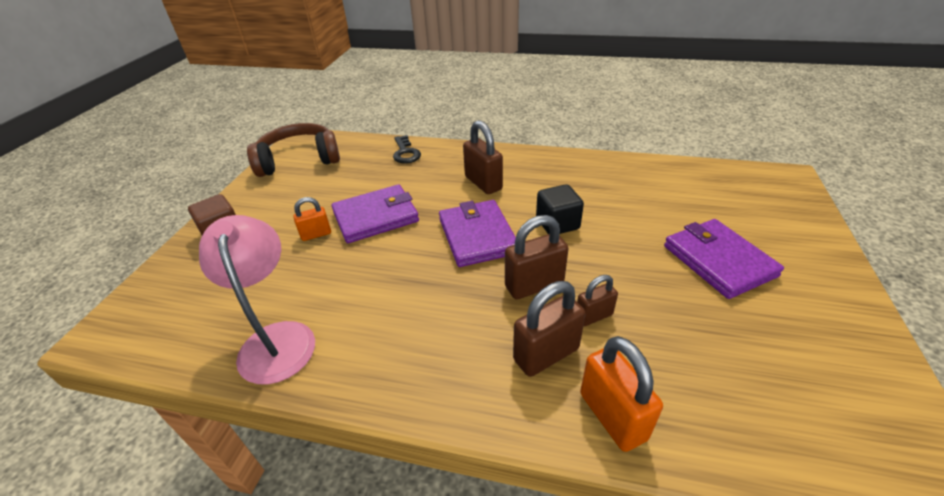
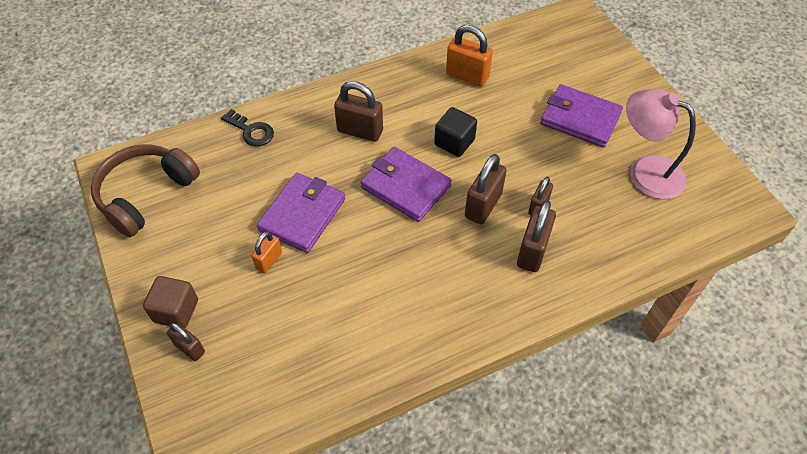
camera: 40 degrees left, 15 degrees up
(196, 261) = (189, 348): none -> brown padlock
(276, 338) = (346, 357): pink lamp -> pink lamp (645, 172)
(612, 416) = (596, 266): orange padlock -> orange padlock (467, 76)

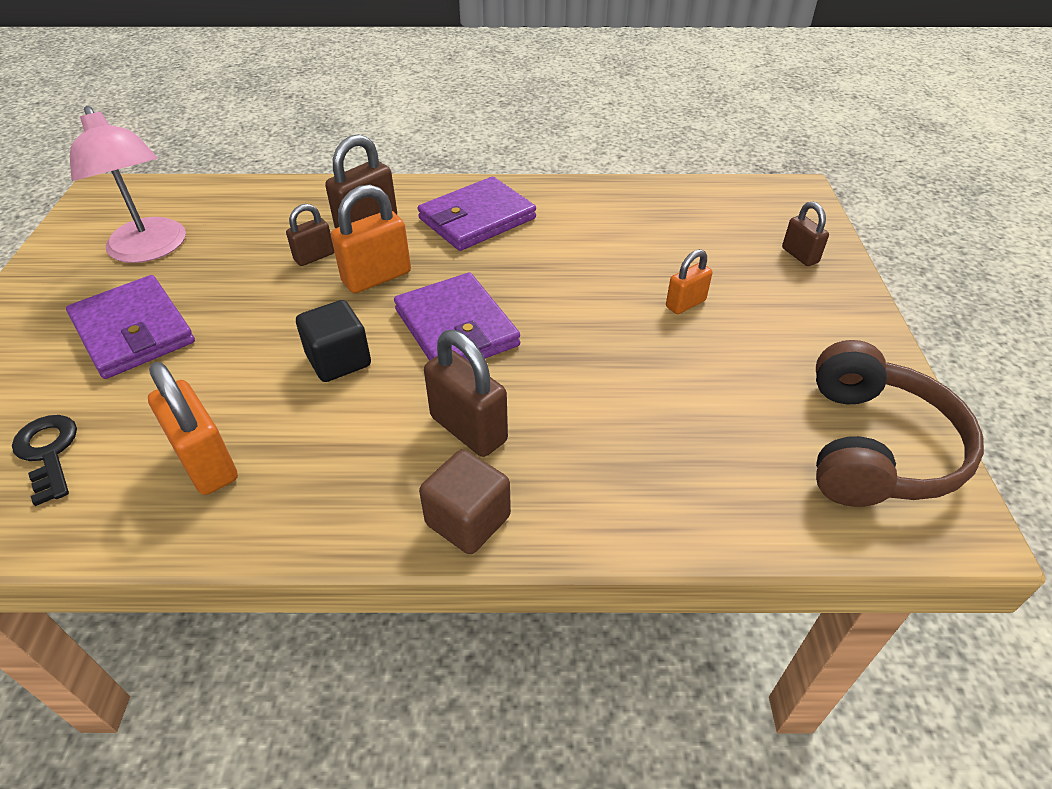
camera: 155 degrees left, 10 degrees down
(146, 194) = (875, 447): brown headphones -> brown headphones turned 45 degrees counterclockwise
(176, 311) = (817, 290): brown cube -> brown cube (468, 520)
(251, 131) = (664, 499): black key -> black key (48, 452)
(302, 214) = (620, 340): purple wallet -> purple wallet (477, 219)
(483, 205) = (376, 277): brown padlock -> orange padlock

